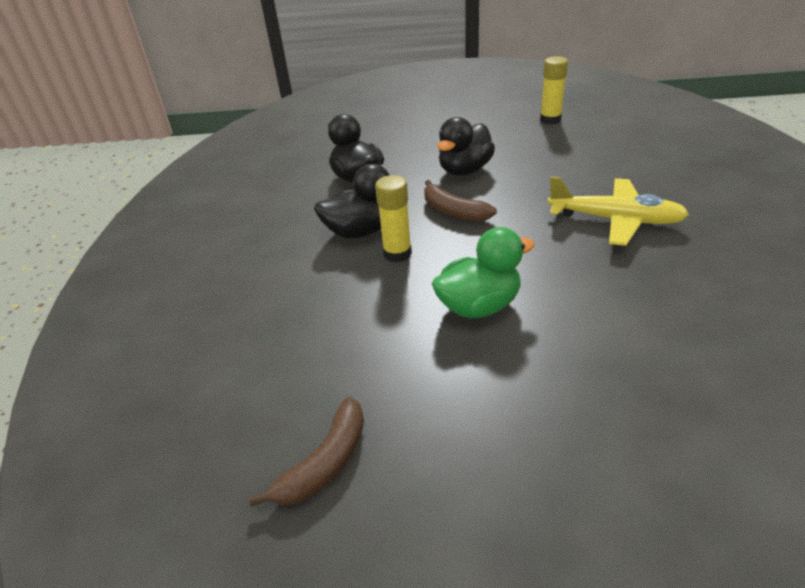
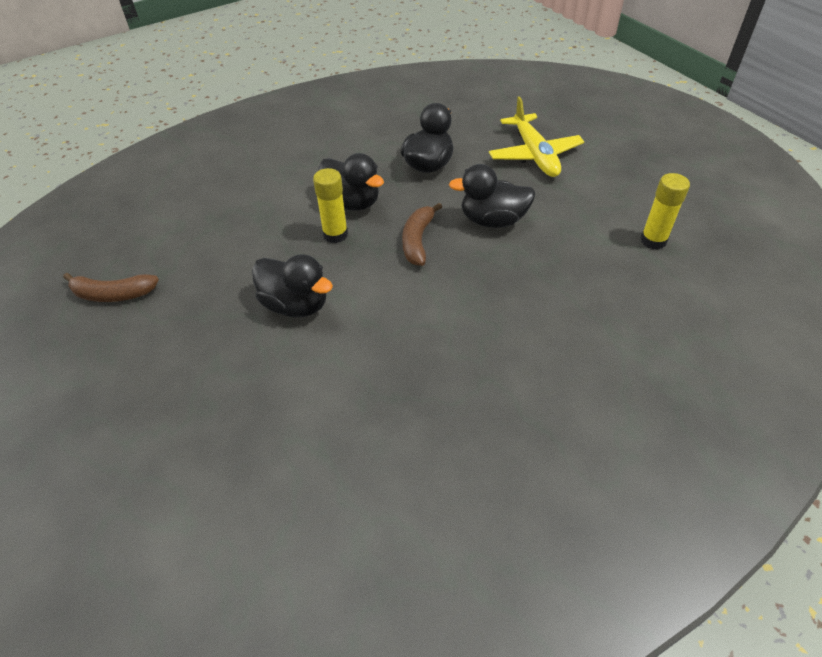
camera: 55 degrees right, 10 degrees up
(479, 306) = (296, 305): green duck -> black duck
(615, 220) = (480, 350): yellow plane -> yellow plane (534, 154)

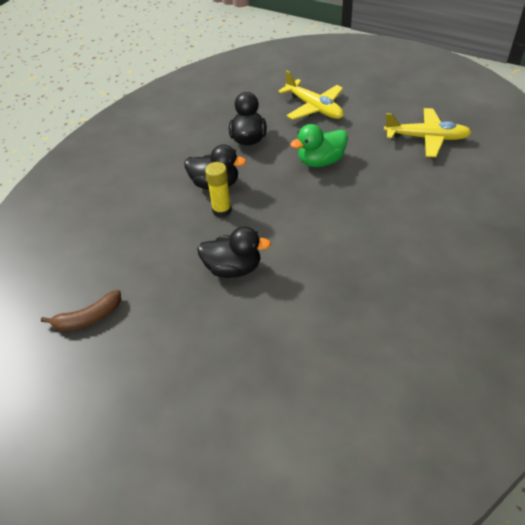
camera: 25 degrees left, 0 degrees up
(418, 240) = (282, 193): brown banana -> none
(492, 220) = (320, 161): black duck -> green duck
(653, 240) = (426, 138): yellow glue stick -> yellow plane

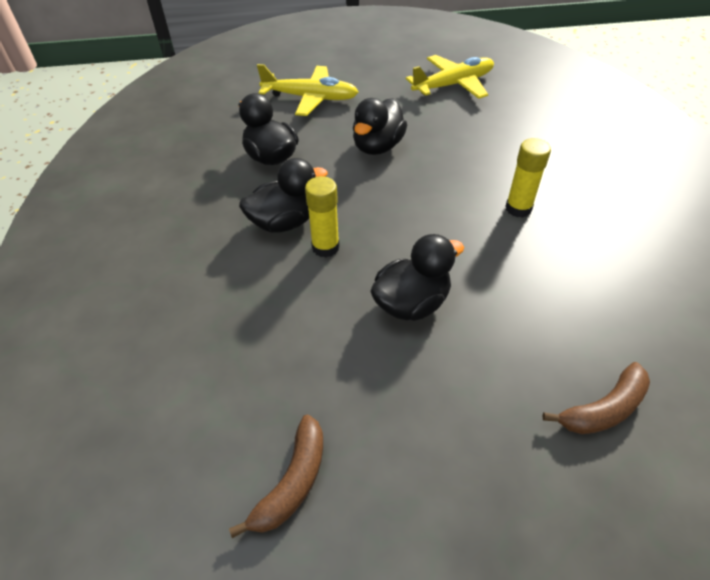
camera: 40 degrees left, 0 degrees up
(272, 388) = (603, 409): none -> brown banana
(320, 161) = (377, 147): green duck -> black duck
(365, 248) = (518, 208): none -> yellow glue stick

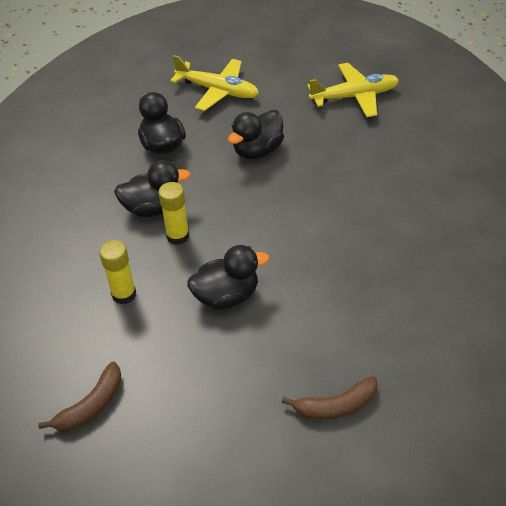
camera: 15 degrees right, 0 degrees up
(518, 208) = (353, 231): yellow glue stick -> yellow glue stick (124, 294)

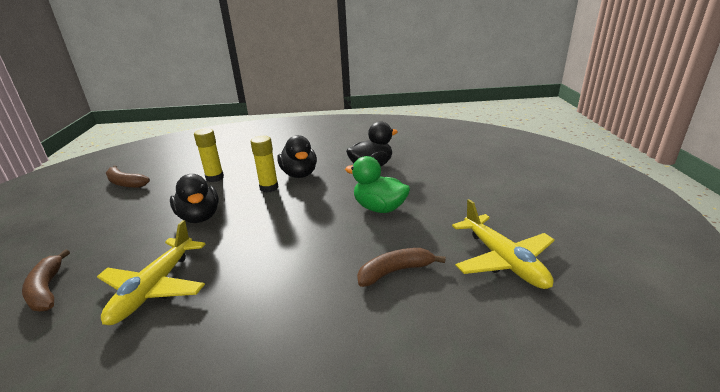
camera: 80 degrees right, 20 degrees down
(217, 90) = (455, 178): yellow plane -> yellow plane (155, 288)
(257, 150) = (379, 208): black duck -> green duck
(356, 154) = (395, 271): none -> brown banana

